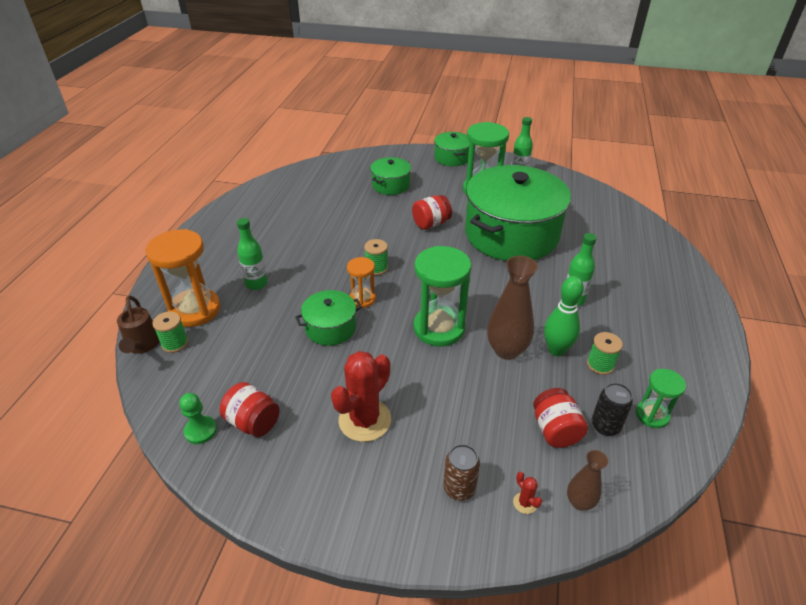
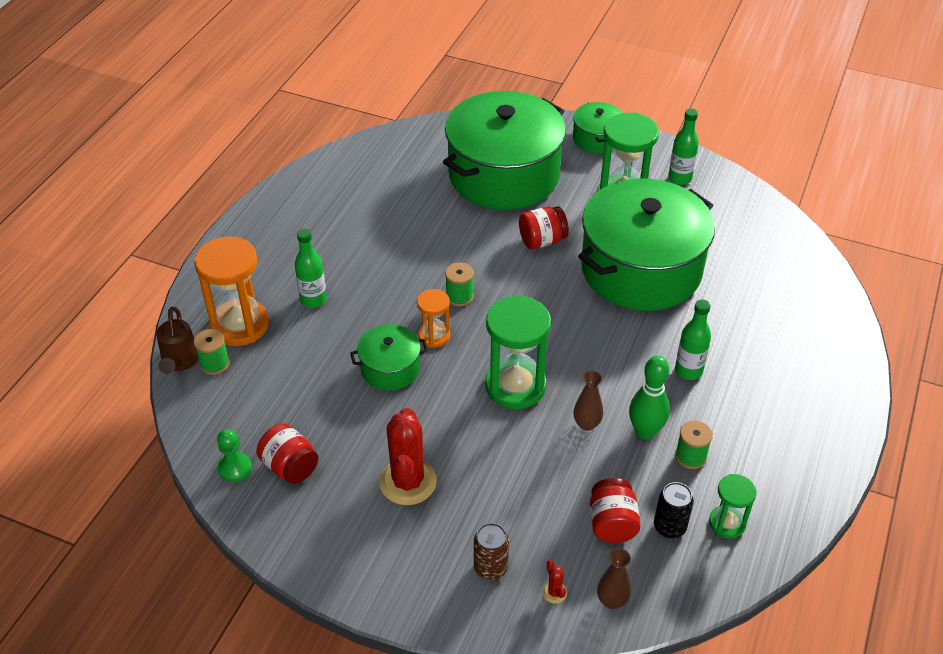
camera: 10 degrees right, 5 degrees up
(365, 420) = (408, 482): red cactus -> red cactus turned 45 degrees counterclockwise
(391, 185) = (504, 175): green pot -> green pot, size x2.20
(506, 350) = (586, 424): brown vase -> brown vase, size x0.56

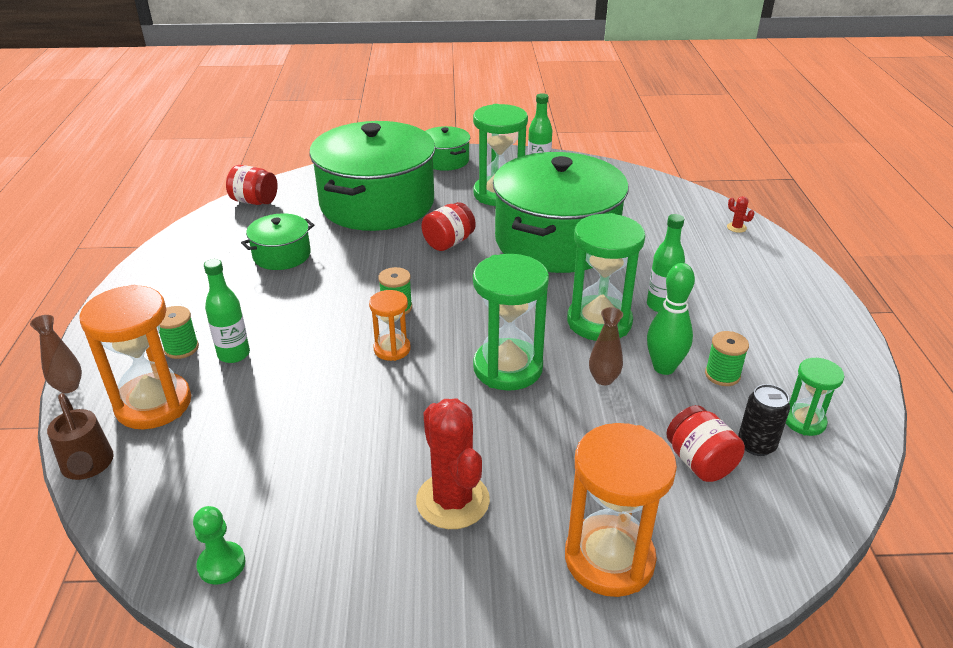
camera: 25 degrees left, 10 degrees down
(215, 364) = (138, 454): green spool -> green spool (181, 348)
(290, 467) = (296, 536): red jar -> red jar (254, 201)
(390, 368) = (361, 393): green pot -> green pot (282, 255)
(490, 568) = (609, 559): brown can -> orange hourglass
(554, 592) = (697, 557): red cactus -> red cactus (736, 227)
(612, 601) = (762, 541): brown vase -> brown vase (69, 387)
(621, 368) = (599, 322): none -> green hourglass

